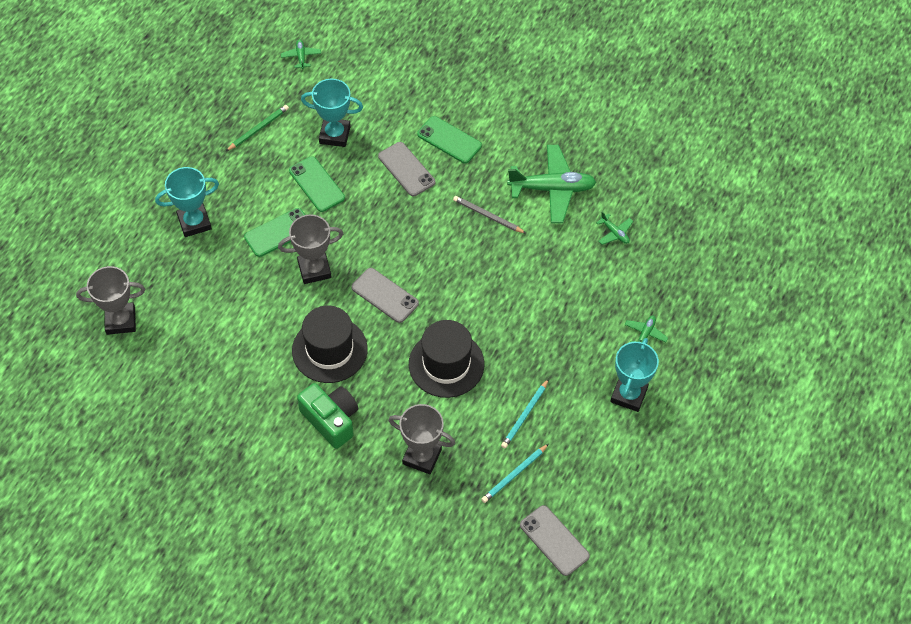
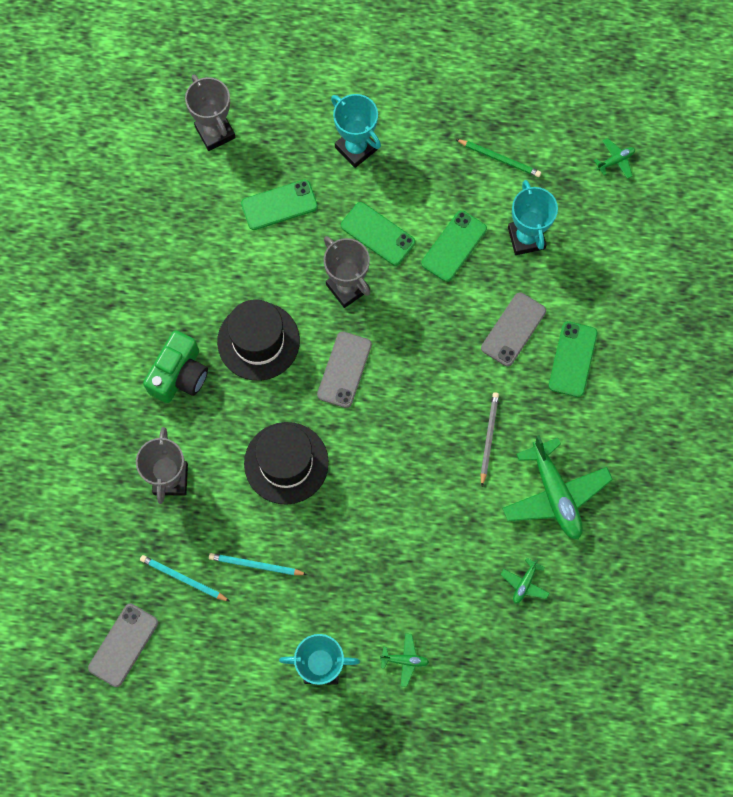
camera: 70 degrees right, 15 degrees up
(215, 294) = (279, 205): none -> green phone

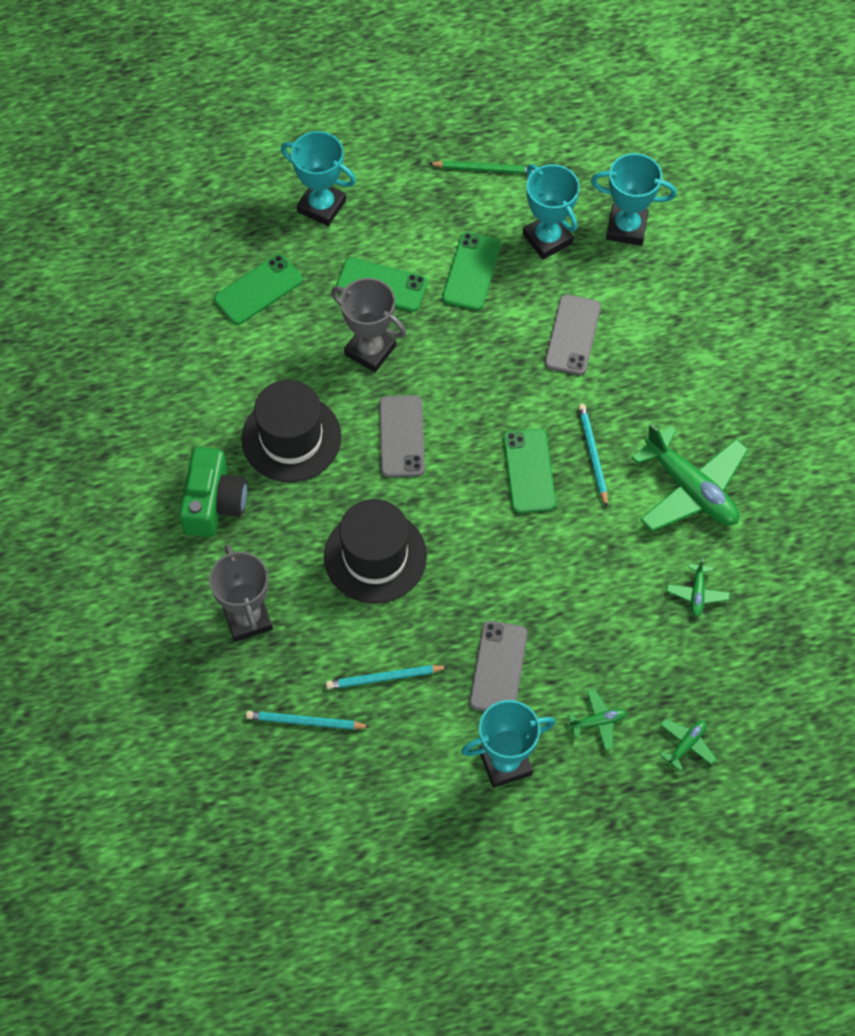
camera: 20 degrees left, 10 degrees down
(123, 645) = (263, 820): grey phone -> grey phone (498, 668)
(215, 132) = (155, 238): grey trophy -> none
(488, 438) = (592, 455): grey pencil -> turquoise pencil
(572, 359) = (650, 345): green phone -> green phone (529, 471)
(594, 250) = (626, 228): none -> turquoise trophy
(615, 161) = (610, 133): green plane -> green plane (686, 745)

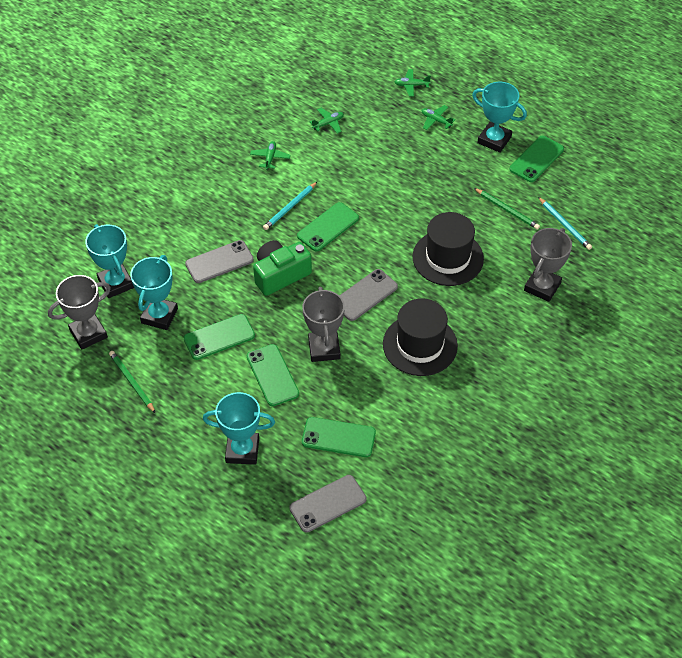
camera: 130 degrees left, 10 degrees down
(214, 503) = (497, 351): green camera -> green camera (280, 275)
(321, 206) = (242, 450): turquoise trophy -> turquoise trophy turned 75 degrees counterclockwise
(384, 678) = (507, 210): turquoise pencil -> green pencil
(430, 784) = (536, 159): none -> green phone
(498, 668) = (451, 171): grey phone -> grey phone (328, 503)
(579, 169) = (88, 334): none -> grey trophy
(690, 489) = (270, 158): green plane -> green plane, size x0.45

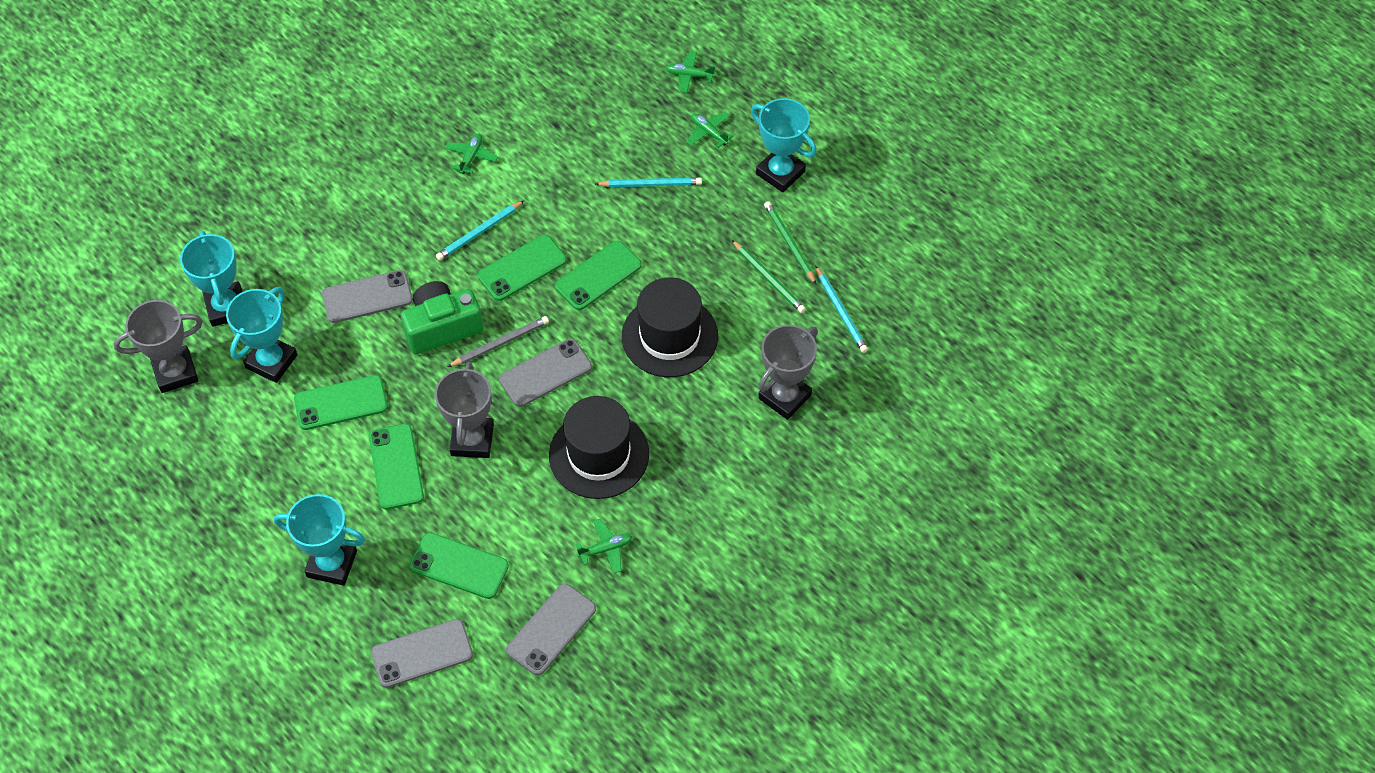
camera: 10 degrees right, 5 degrees up
(132, 382) = (214, 448): green pencil -> green pencil (789, 243)
(326, 280) = (500, 343): none -> grey pencil
(328, 123) = (562, 116): green plane -> green plane (605, 549)
(404, 159) = (650, 184): none -> turquoise pencil
(419, 471) = (551, 629): none -> grey phone
(536, 159) = (830, 209): green phone -> green phone (598, 276)

